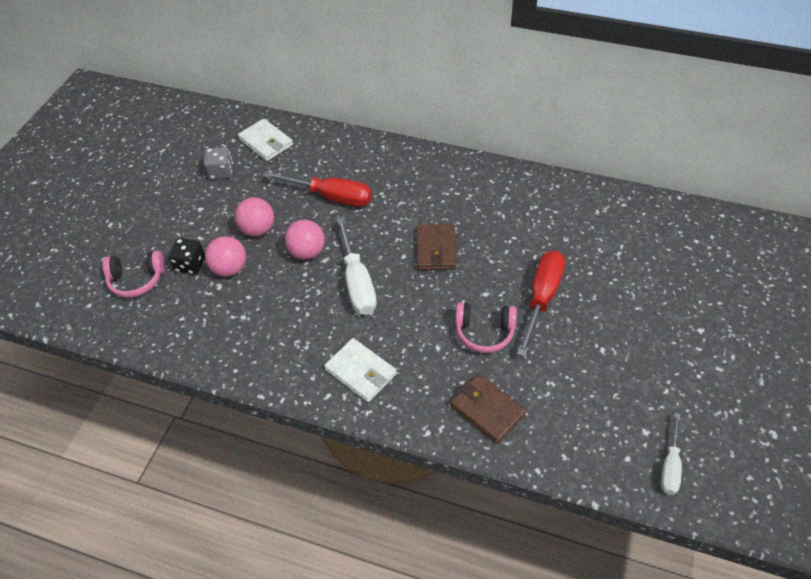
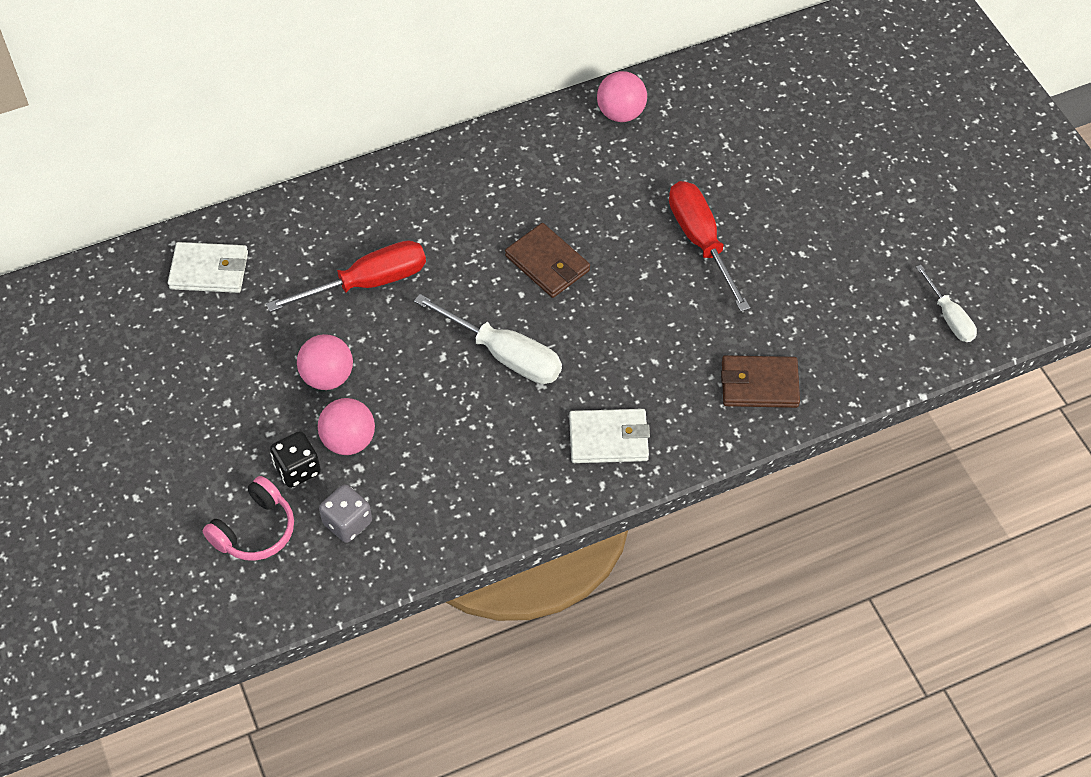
camera: 45 degrees left, 5 degrees up
(221, 172) = (198, 343): grey dice -> grey dice (347, 523)
(307, 252) = (414, 362): pink ball -> pink ball (621, 113)
(484, 332) = (683, 314): pink headphones -> none

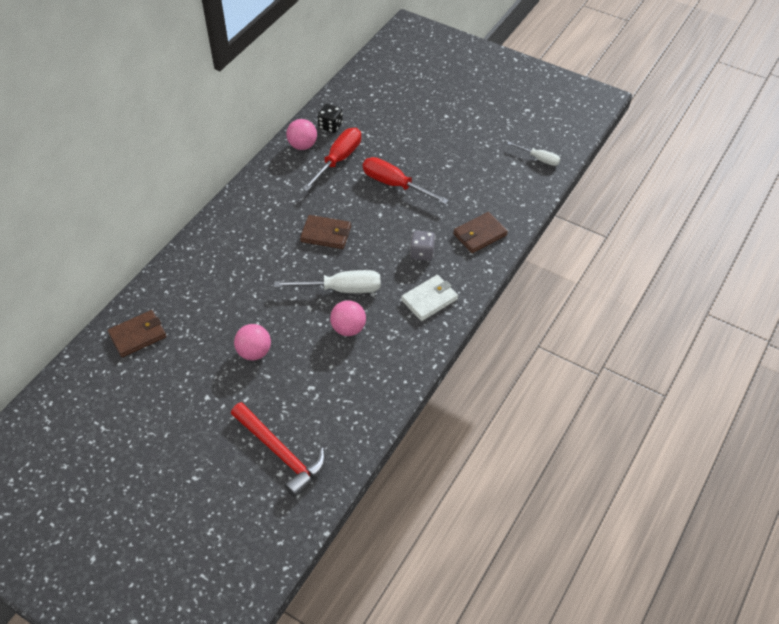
camera: 35 degrees left, 5 degrees down
(209, 270) = (138, 335): white wallet -> brown wallet
(255, 530) = (280, 453): pink headphones -> red hammer
(297, 469) = (277, 408): black dice -> black dice (330, 126)
(347, 523) = (329, 419): grey dice -> grey dice (422, 253)
(349, 441) = (294, 377): pink ball -> pink ball (348, 328)
(368, 282) = (236, 293): red screwdriver -> red screwdriver (338, 160)

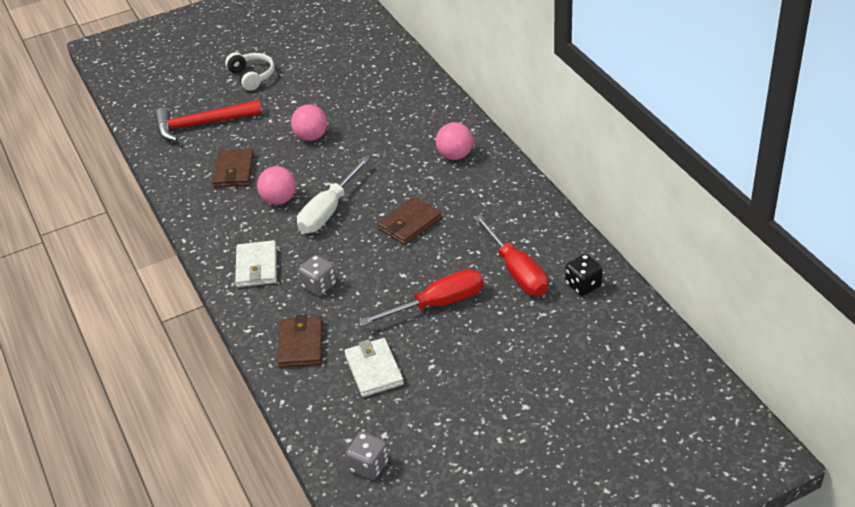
camera: 125 degrees right, 10 degrees down
(138, 335) = (393, 79): brown wallet -> brown wallet (234, 171)
(181, 458) = (252, 76): none -> white headphones
(302, 145) = (564, 250): pink ball -> pink ball (455, 155)
(471, 189) = (374, 370): none -> white wallet
(539, 159) = (369, 466): white screwdriver -> grey dice

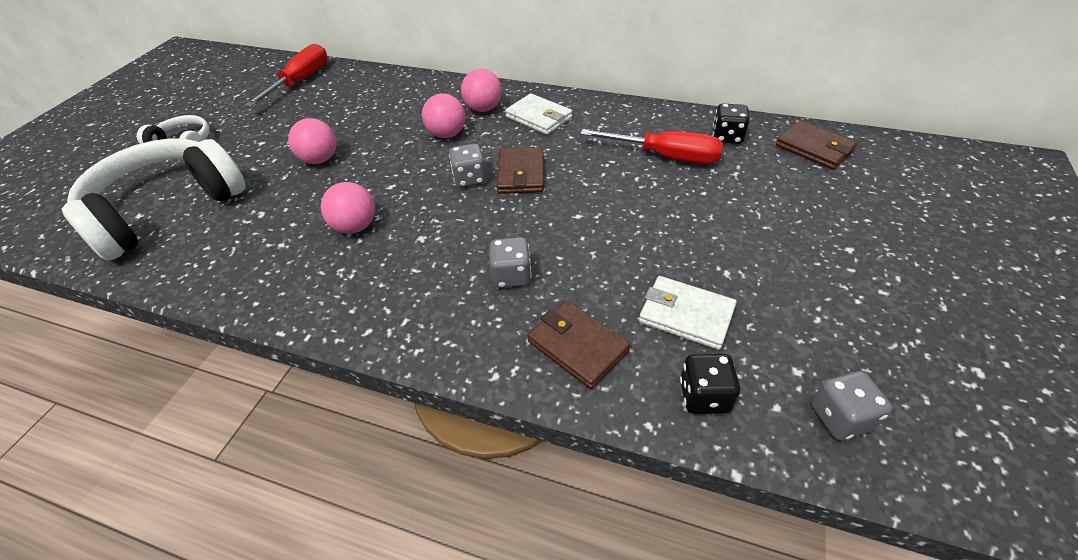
camera: 45 degrees left, 5 degrees up
(202, 124) = (167, 209): red hammer -> white headphones
(234, 171) = (264, 230): brown wallet -> brown wallet (814, 148)
(257, 267) = (415, 302): white wallet -> white wallet (539, 117)
(323, 409) = (704, 396): none -> black dice
(328, 211) = (425, 207): white screwdriver -> none
(376, 207) = (470, 179): none -> grey dice
(405, 163) = (447, 134): none -> pink ball
(438, 304) = (646, 218): red screwdriver -> red screwdriver (301, 81)

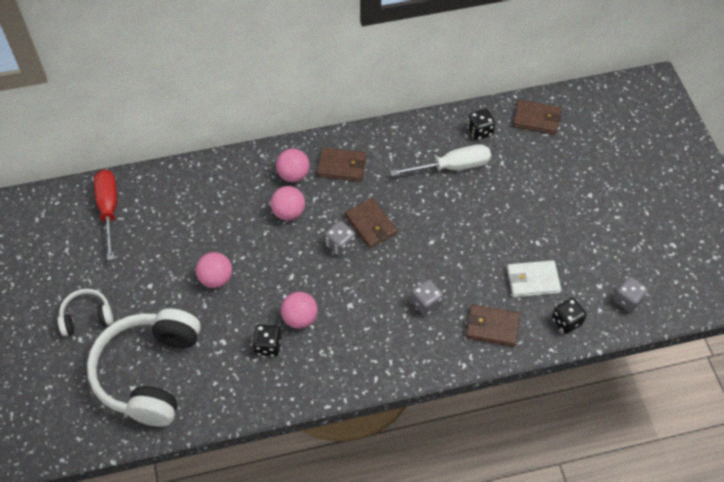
camera: 35 degrees left, 10 degrees up
(295, 237) = (268, 346): none -> black dice
(539, 117) = (342, 166): white wallet -> brown wallet
(666, 156) = (452, 167): red screwdriver -> white screwdriver

